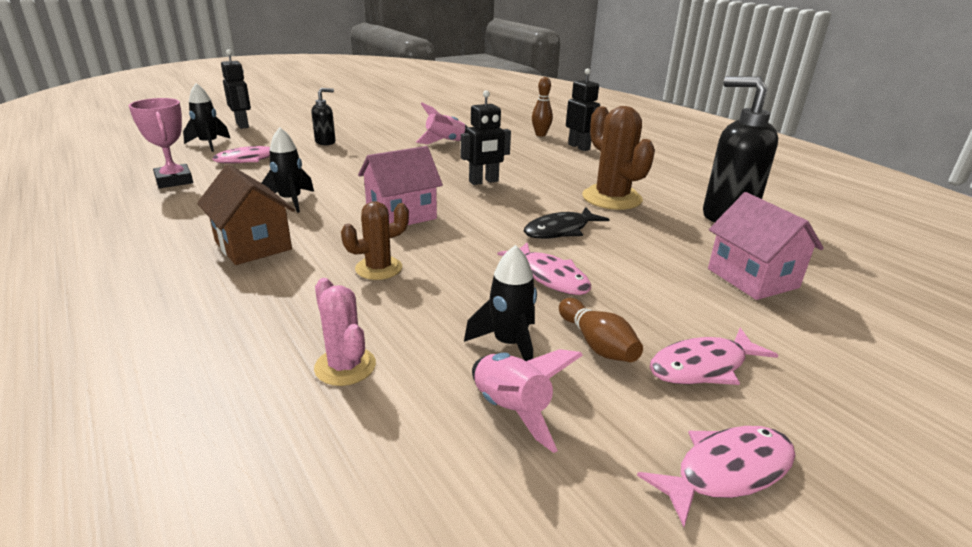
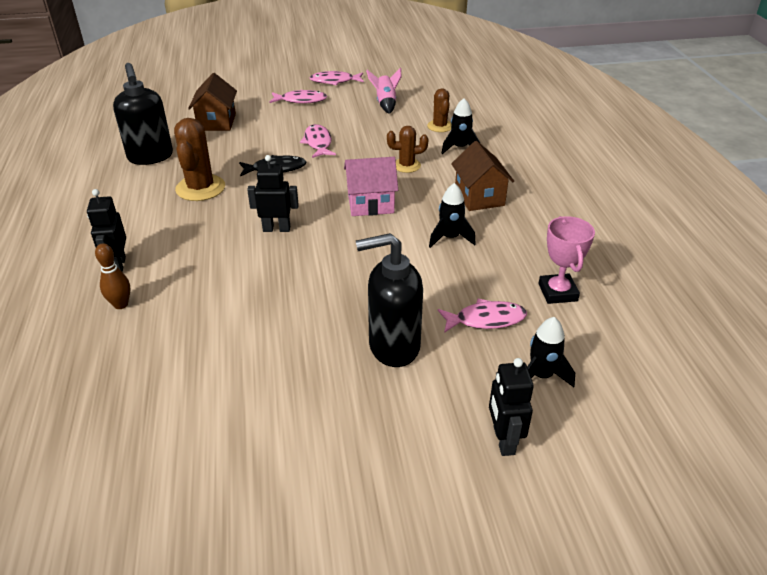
camera: 155 degrees left, 10 degrees up
(325, 142) = (393, 346): black soap dispenser -> black soap dispenser, size x1.97
(345, 366) = (440, 126): pink cactus -> brown cactus
(445, 142) = (250, 312): pink rocket -> none
(509, 344) = (368, 121): black rocket -> black rocket (460, 148)
(597, 344) = (332, 114): brown bowling pin -> none
(752, 278) = (217, 122): pink house -> brown house

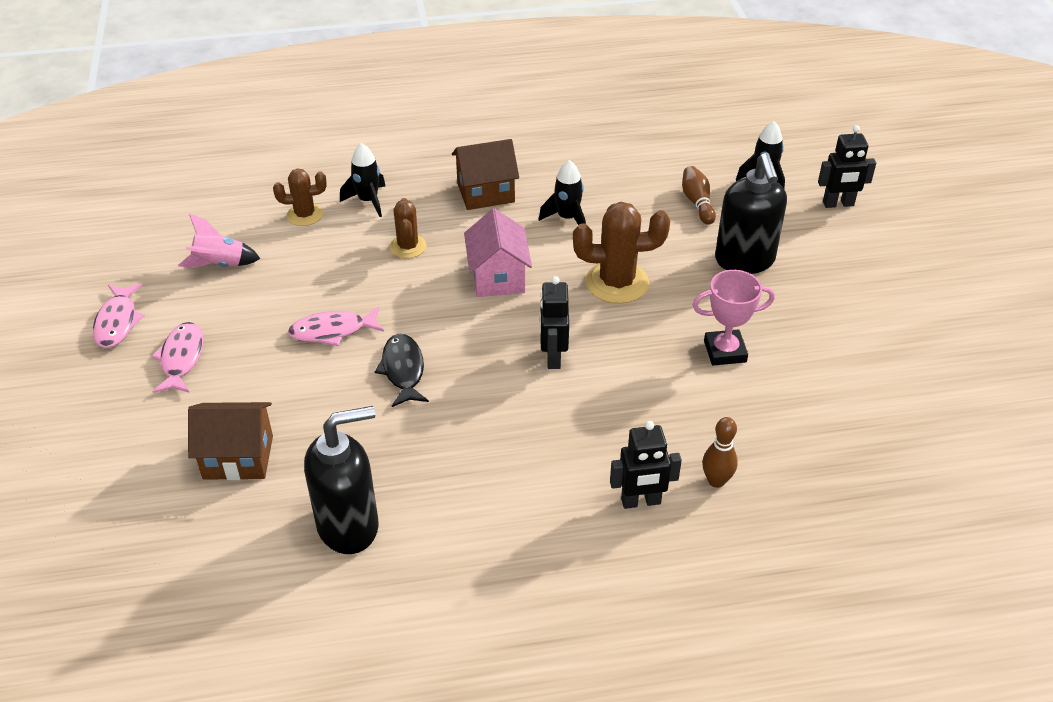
camera: 90 degrees left, 5 degrees up
(200, 188) = (451, 446): brown cactus -> brown cactus (617, 283)
(486, 320) = (697, 203): pink fish -> brown bowling pin
(557, 292) = (652, 158): pink trophy -> pink trophy (725, 351)

